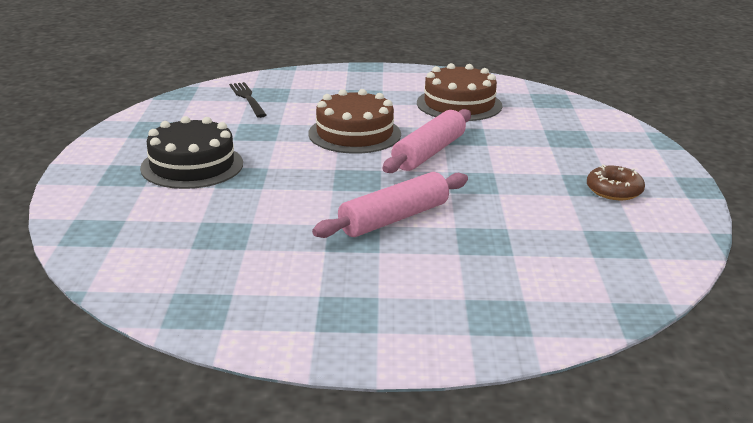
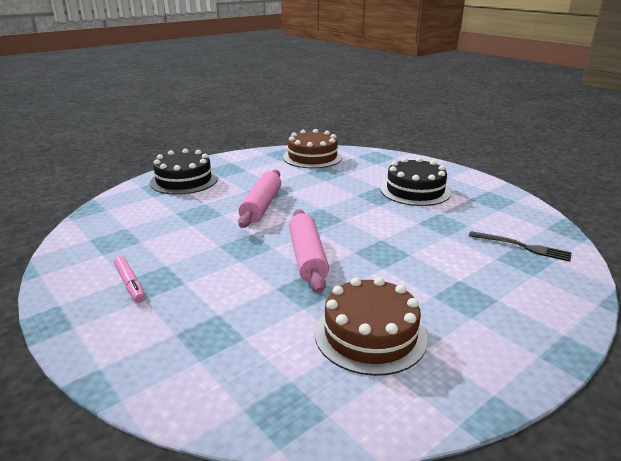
camera: 140 degrees right, 0 degrees up
(354, 134) = (384, 250): brown cake -> brown cake (312, 157)
(447, 316) = (184, 180): none -> black cake
(614, 190) = (130, 284): brown donut -> pink marker

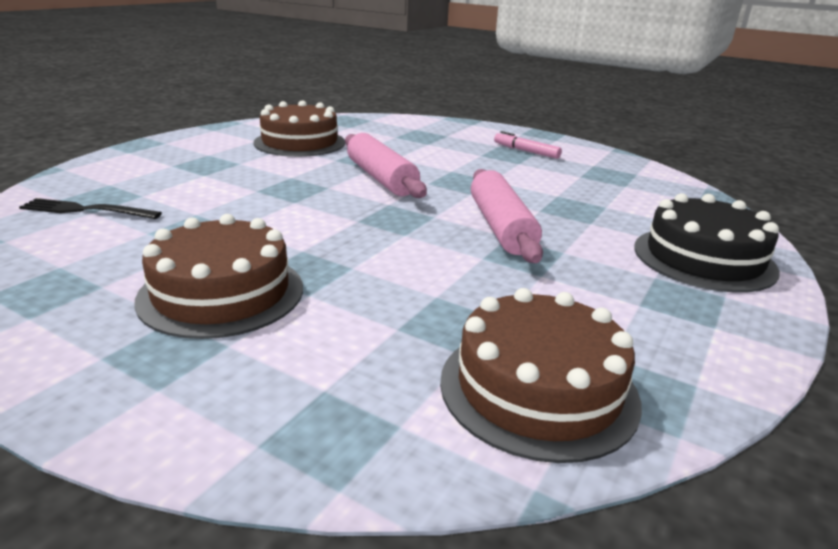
camera: 160 degrees right, 0 degrees up
(415, 191) = (222, 293): black cake -> brown cake

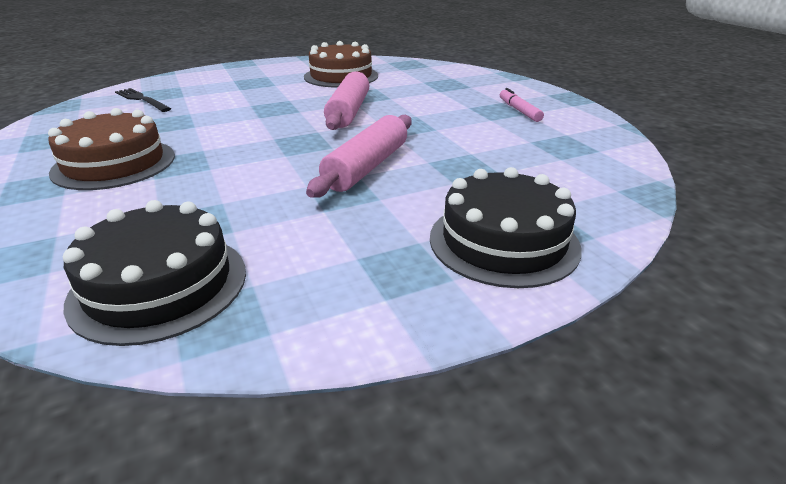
camera: 35 degrees right, 5 degrees up
(538, 389) = (159, 285): brown cake -> black cake

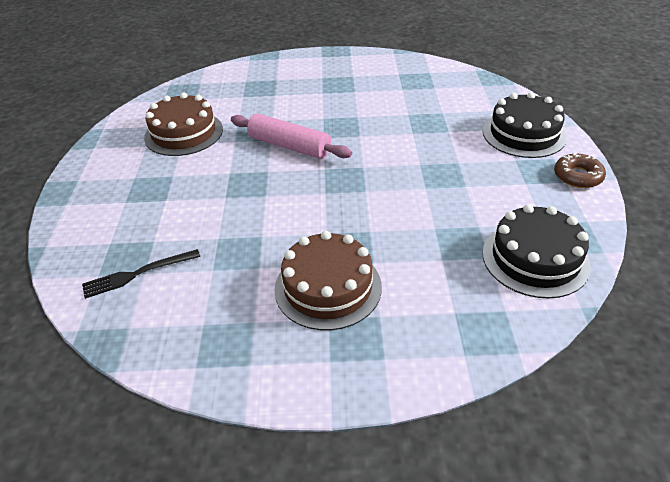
camera: 65 degrees left, 10 degrees up
(366, 167) = (408, 158): pink rolling pin -> none
(409, 311) = (577, 176): none -> brown donut
(519, 111) = (345, 76): pink marker -> none

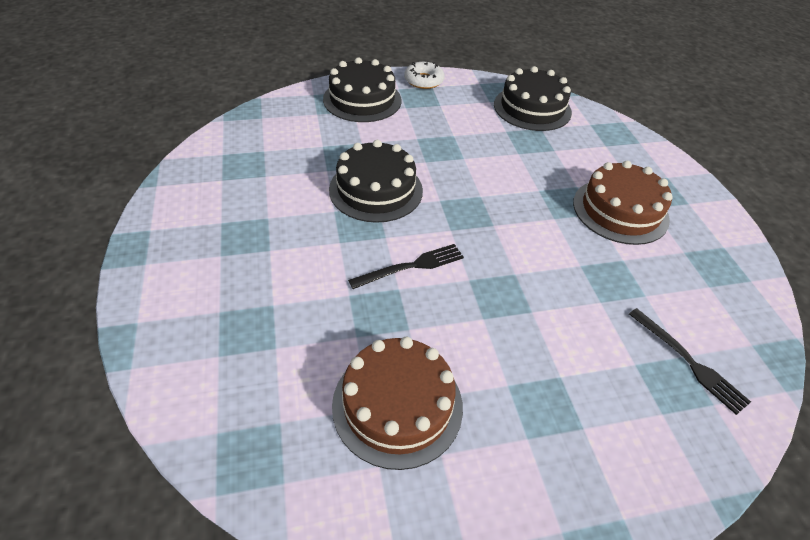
camera: 105 degrees left, 5 degrees up
(289, 146) = (411, 266): pink rolling pin -> black fork
(380, 135) = (376, 190): none -> black cake
(577, 176) = (424, 80): brown donut -> white donut

